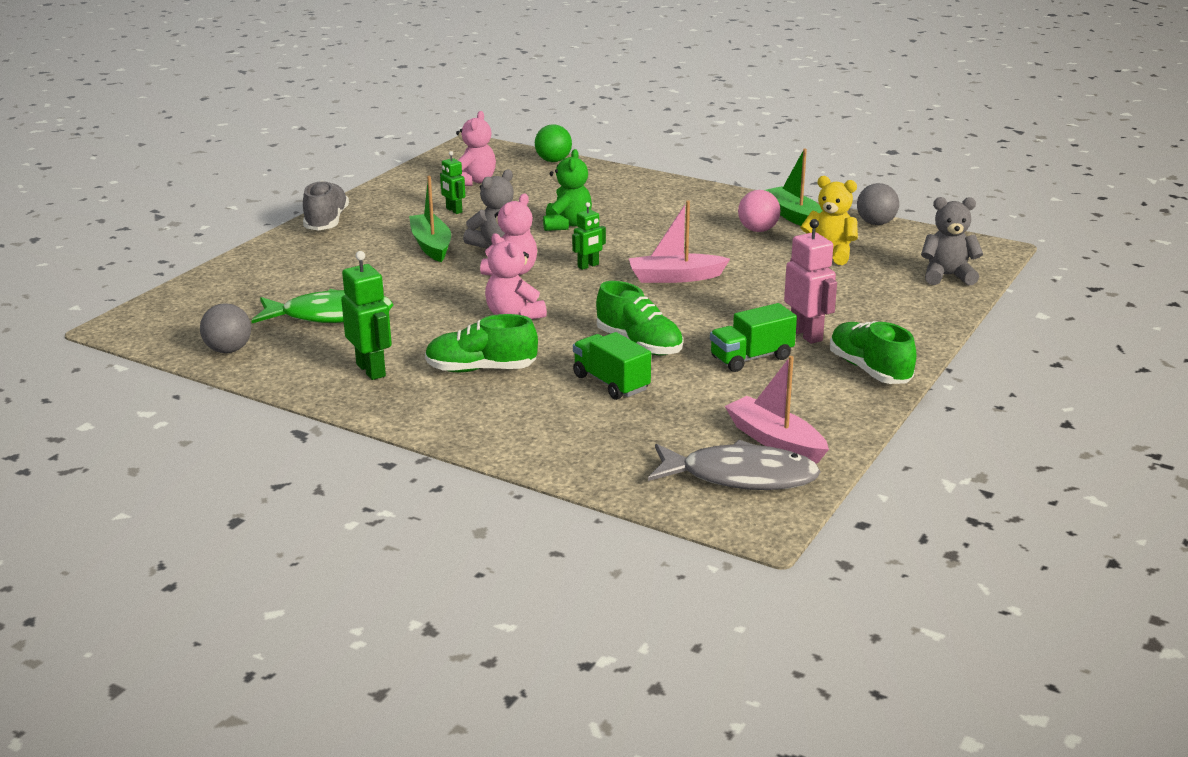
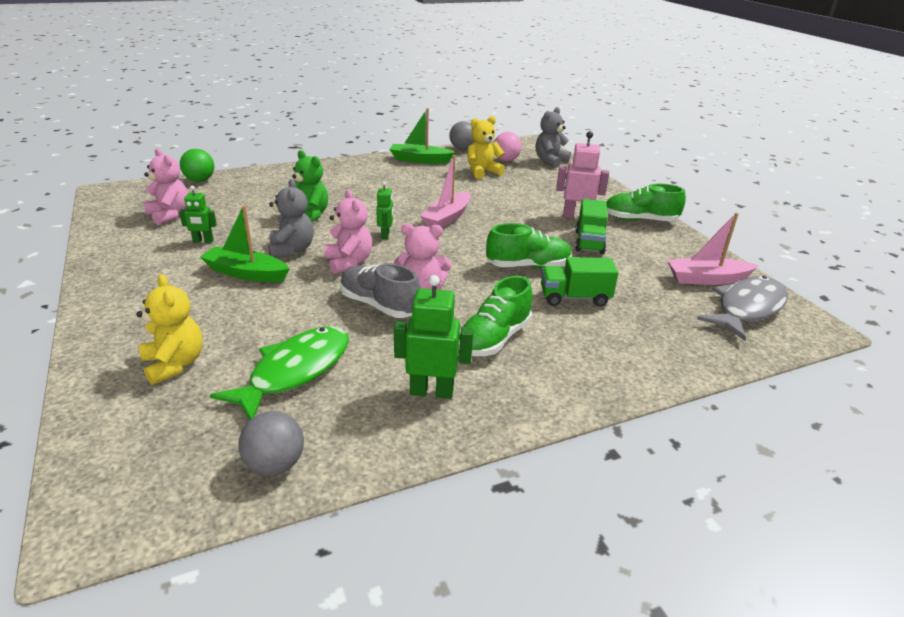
camera: 55 degrees left, 5 degrees up
(286, 277) = (175, 364): none -> yellow teddy bear
(326, 222) = (104, 299): grey shoe -> grey shoe (379, 305)
(758, 230) = (421, 174): pink ball -> pink ball (506, 160)

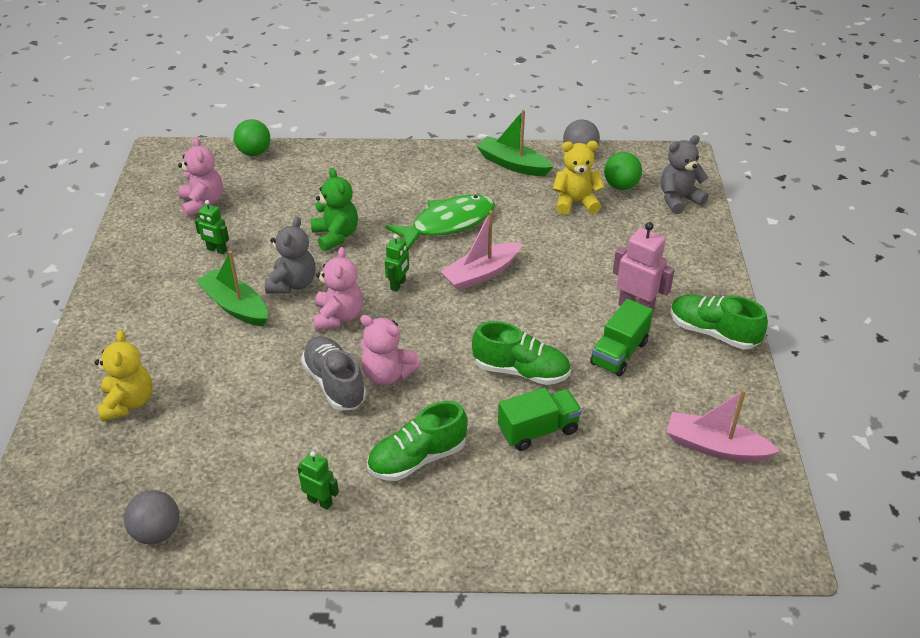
camera: 25 degrees right, 10 degrees up
(295, 371) = (219, 441): green fish -> green fish (448, 223)
(431, 391) = (320, 501): green robot -> green robot, size x0.61
(506, 160) = (621, 186): pink ball -> green ball
(574, 298) = (538, 430): green truck -> green truck turned 135 degrees clockwise
(747, 308) = (725, 502): grey fish -> none

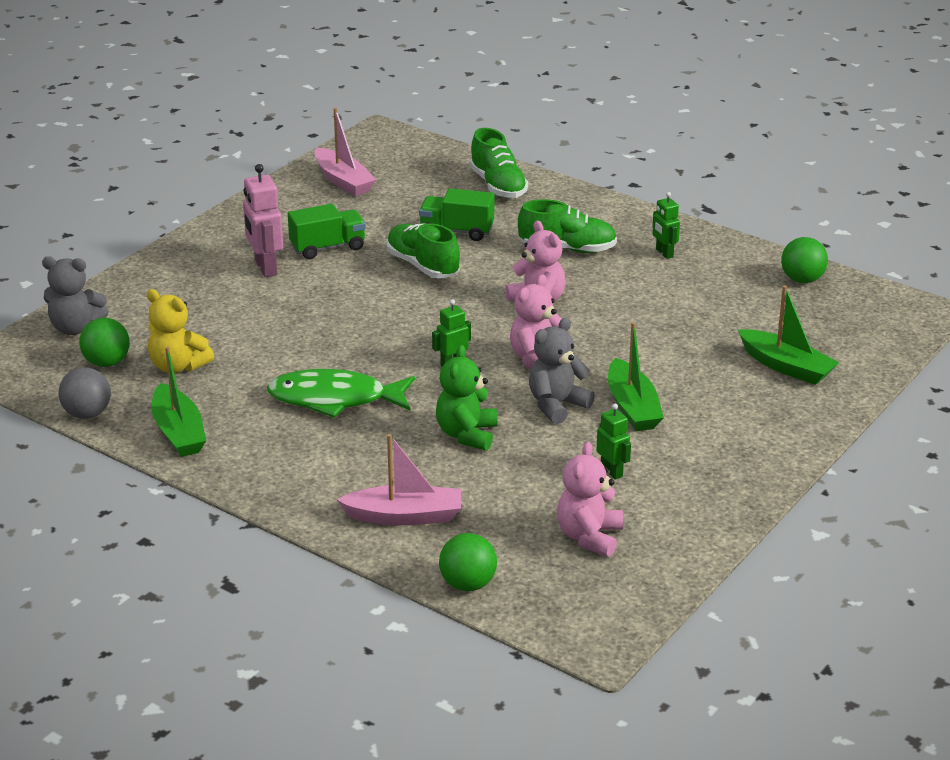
camera: 145 degrees left, 10 degrees down
(128, 403) = (786, 367): yellow teddy bear -> green boat
(157, 532) = (802, 280): grey ball -> green ball
(334, 383) = (589, 314): grey shoe -> none
(481, 274) = (362, 342): pink boat -> pink boat (404, 516)
(713, 332) = (233, 231): green shoe -> green shoe (498, 186)

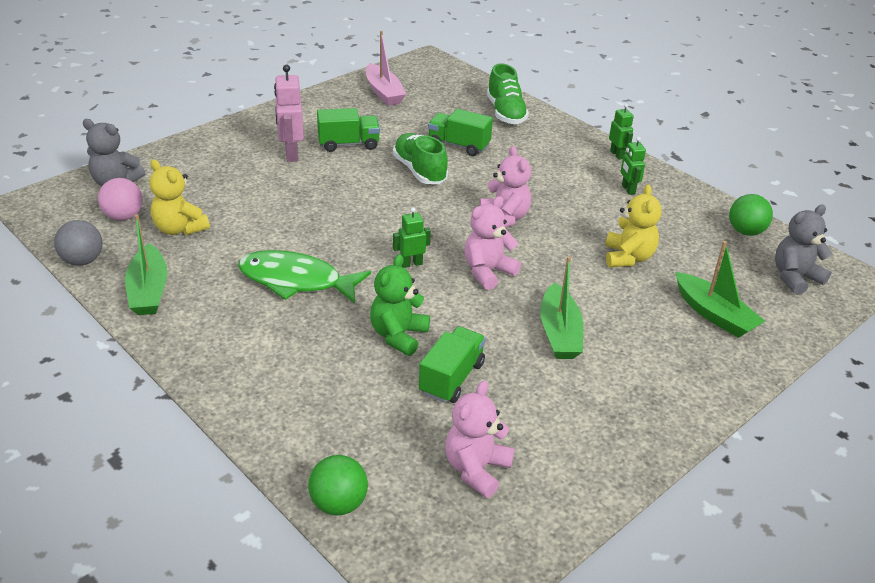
camera: 10 degrees right, 5 degrees up
(107, 363) = (124, 216): green ball -> pink ball
(404, 516) = (308, 413): pink boat -> none
(536, 464) = (451, 378): none -> green truck
(557, 405) = (490, 319): grey teddy bear -> grey teddy bear (795, 278)
(567, 249) = (546, 174): green shoe -> none
(612, 471) = (520, 398): green robot -> green robot (617, 155)
(683, 324) = (628, 257): none -> yellow teddy bear

